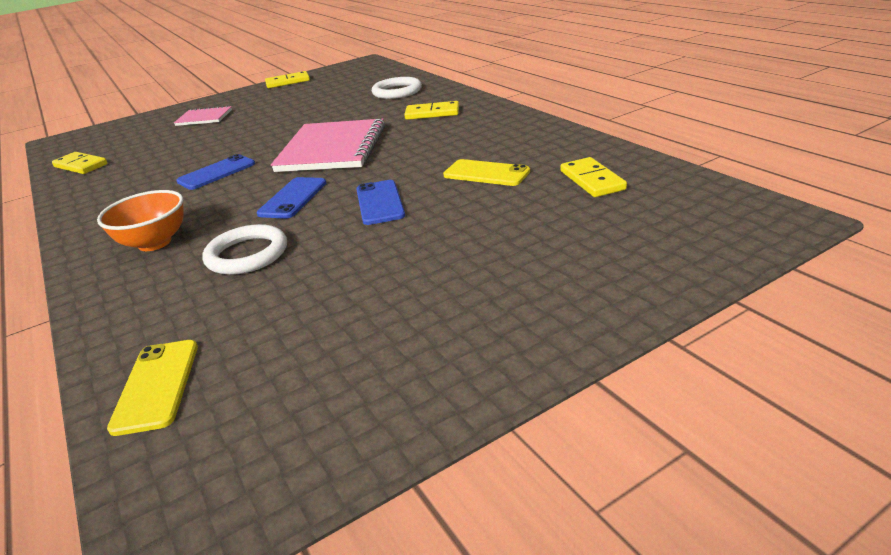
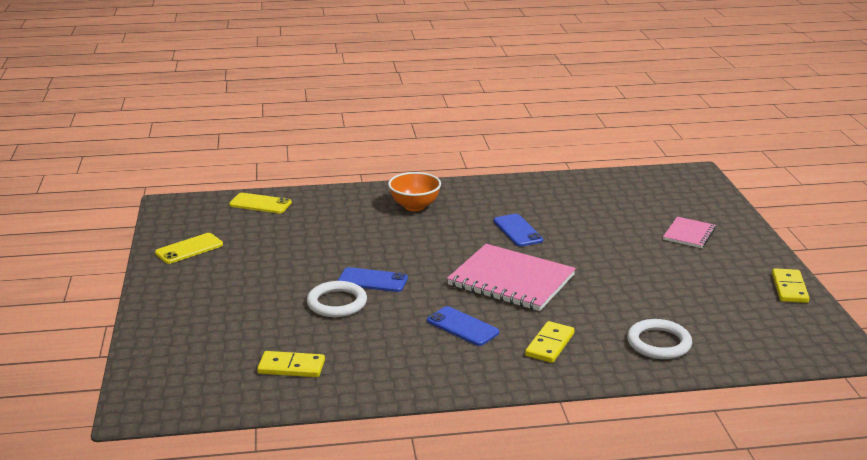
camera: 110 degrees right, 5 degrees down
(80, 166) = (608, 183): yellow domino -> none
(247, 254) = (358, 231): white ring -> white ring (337, 303)
(293, 198) = (424, 253): blue phone -> blue phone (462, 327)
(486, 173) = (365, 330): yellow phone -> yellow phone (189, 249)

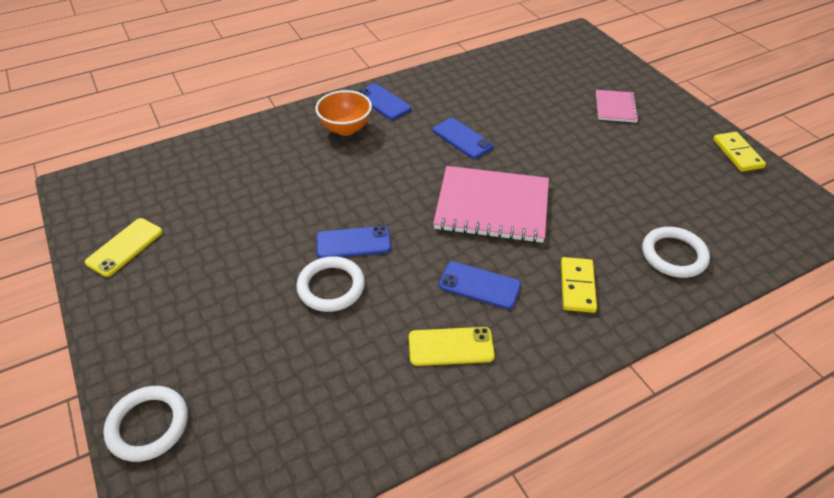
camera: 20 degrees left, 20 degrees up
(155, 349) = (148, 425): none -> white ring
(260, 204) = (180, 161): yellow phone -> yellow phone (451, 346)
(291, 367) = (327, 404): yellow domino -> none
(461, 193) = (383, 102): none -> blue phone

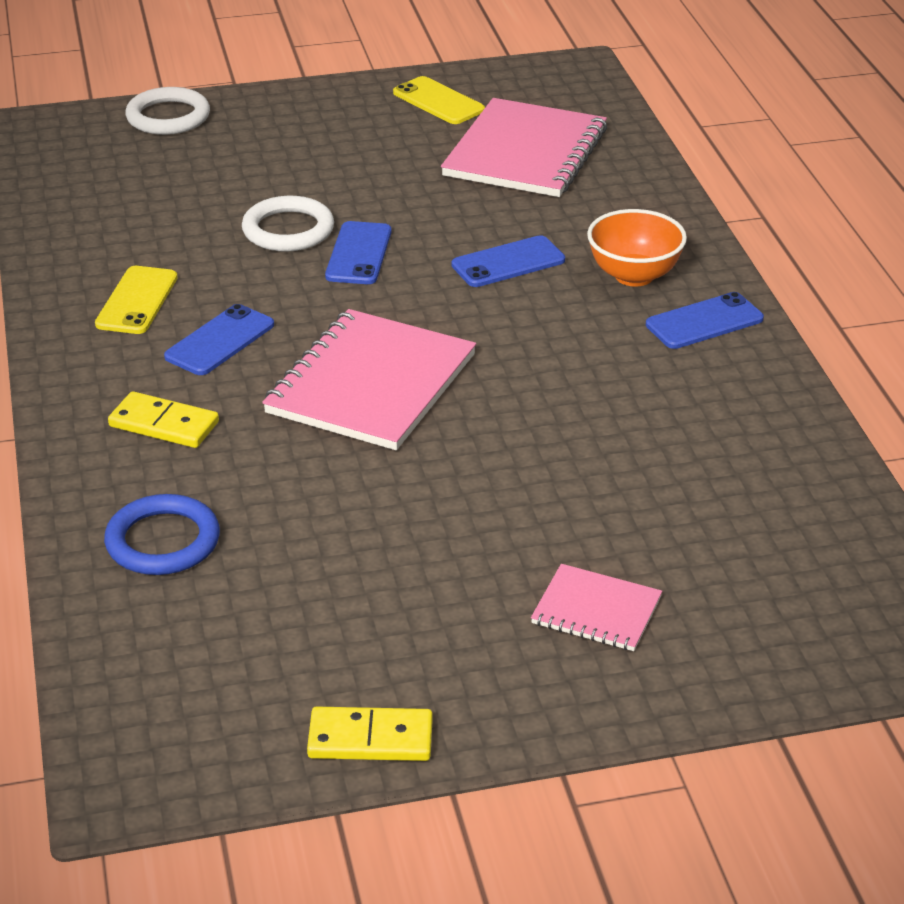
camera: 105 degrees right, 10 degrees down
(204, 190) = (525, 152): none -> pink notebook
(462, 138) = (562, 389): blue phone -> blue phone (508, 263)
(674, 255) = (163, 541): white ring -> blue ring

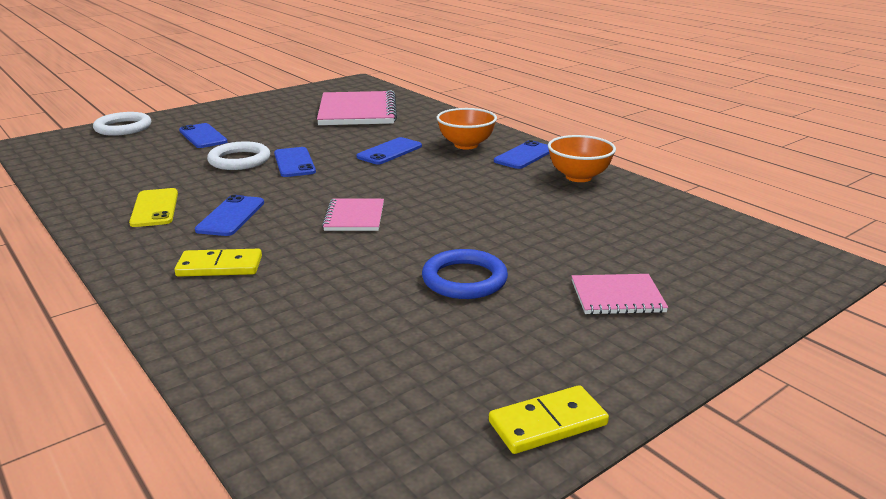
camera: 25 degrees left, 10 degrees down
(163, 541) = (268, 335): blue ring -> blue ring (464, 279)
(266, 163) = (203, 136): none -> blue phone
(371, 384) = (354, 217): pink notebook -> pink notebook, size x0.52
(438, 101) = (290, 101): yellow phone -> none
(746, 389) = (578, 177): none -> orange bowl

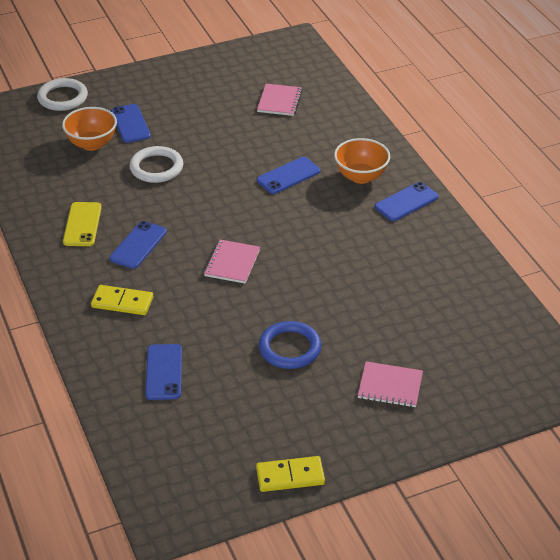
camera: 15 degrees right, 15 degrees up
(294, 163) = (202, 179): blue phone -> blue phone (164, 372)
(357, 111) = (279, 101): pink notebook -> pink notebook, size x0.52
(578, 177) = (438, 242): orange bowl -> orange bowl (92, 144)

